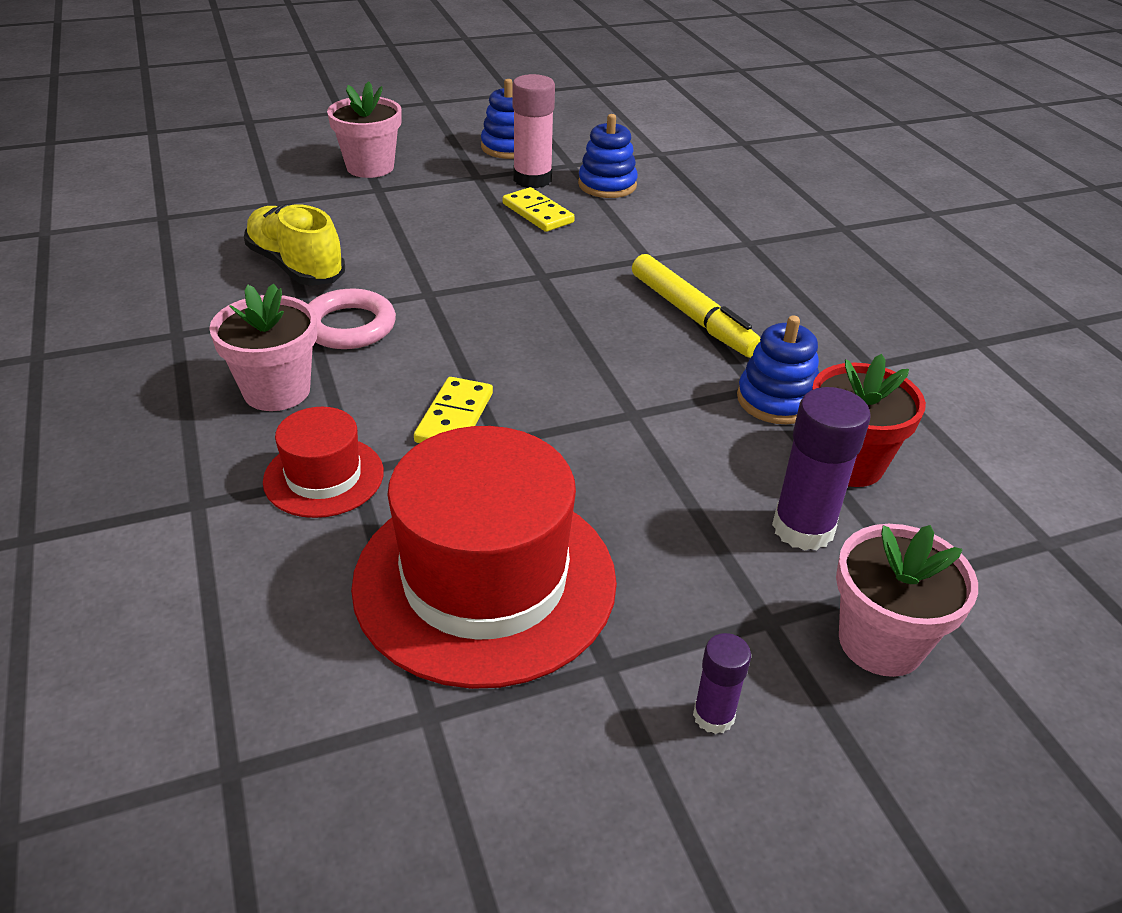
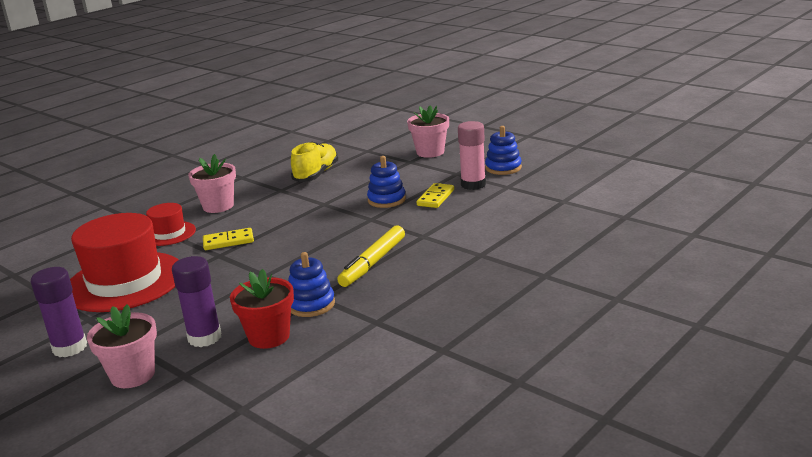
camera: 65 degrees right, 15 degrees down
(349, 326) = (279, 200): pink ring -> none
(607, 185) = (495, 202): blue stacking toy -> blue stacking toy (386, 200)
(713, 716) = (70, 347): purple glue stick -> purple glue stick, size x1.78

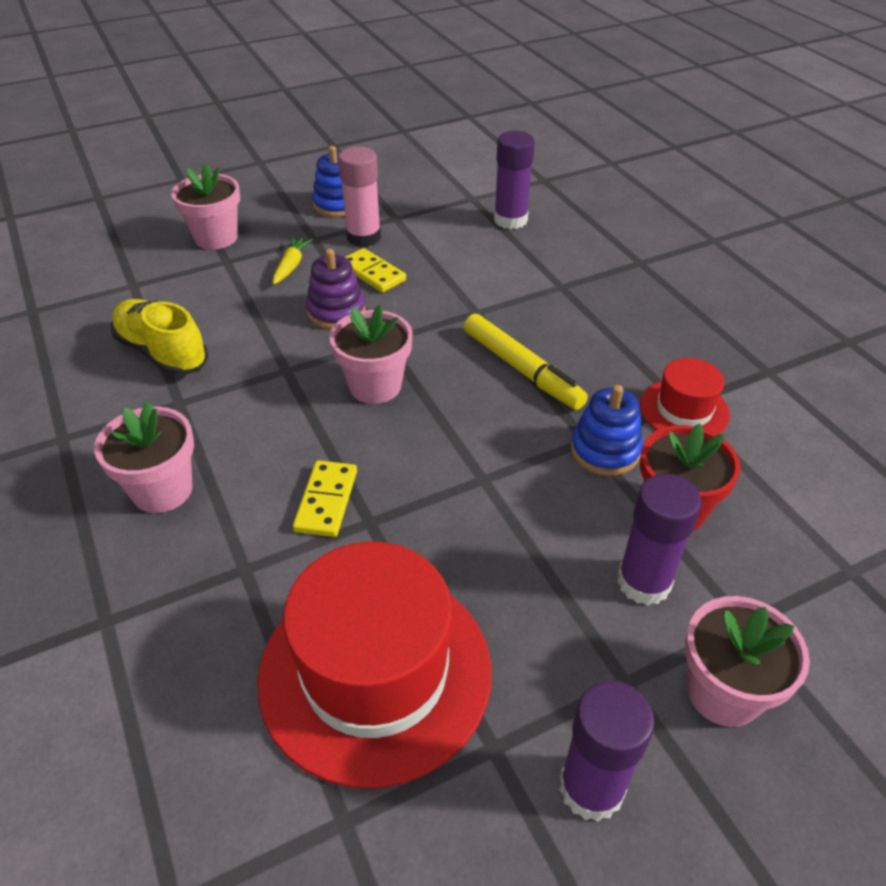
camera: 70 degrees left, 20 degrees up
(169, 233) = (217, 578): red hat -> red hat (684, 410)
(326, 228) = (375, 386): none -> pink flower pot
(386, 200) = (336, 312): blue stacking toy -> purple stacking toy
(421, 176) = (291, 266): none -> yellow carrot
(549, 219) = (510, 220): none -> purple glue stick

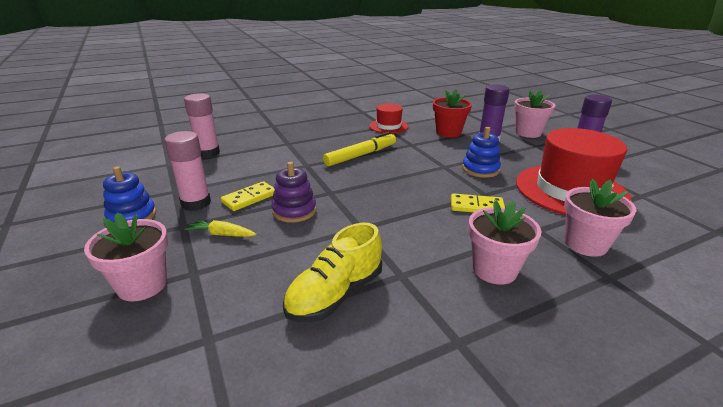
camera: 90 degrees left, 15 degrees down
(375, 386) = (376, 195): pink flower pot -> pink flower pot (585, 244)
(510, 220) = (208, 153): purple glue stick -> pink glue stick
(605, 450) = (417, 141): blue stacking toy -> blue stacking toy (480, 169)

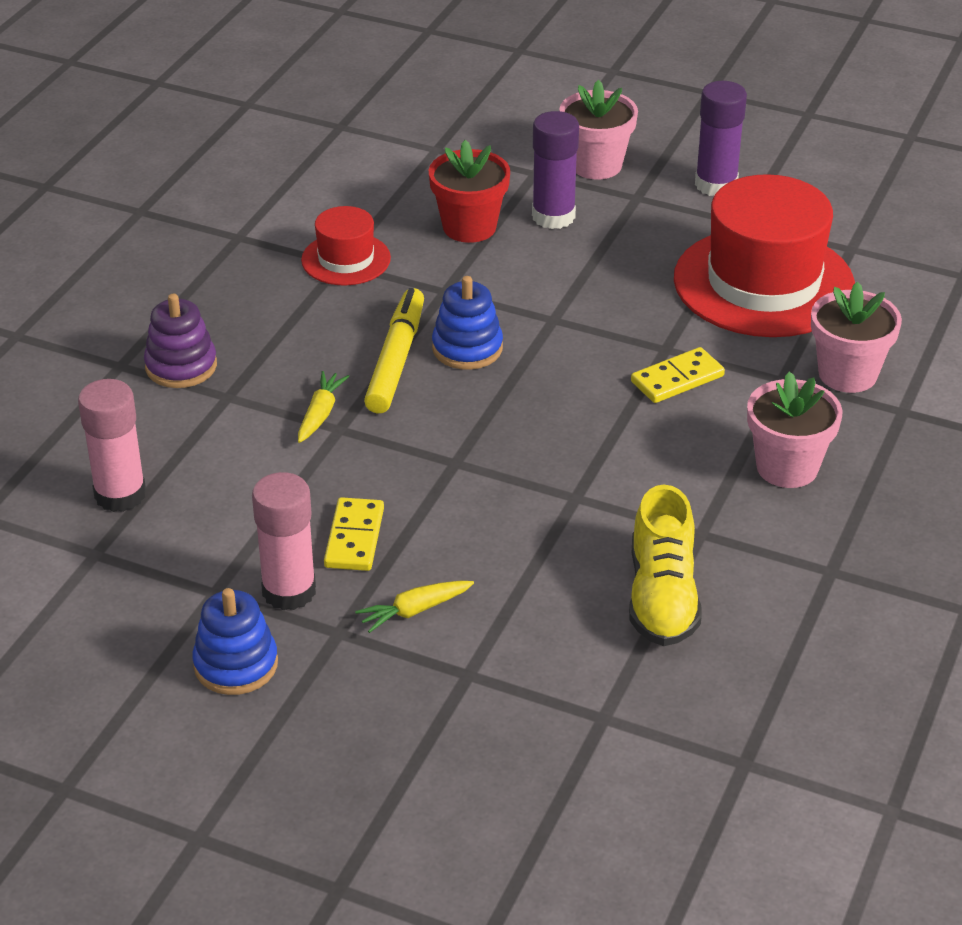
camera: 40 degrees left, 10 degrees up
(142, 285) = (434, 722): pink flower pot -> none
(294, 211) = (452, 521): purple stacking toy -> purple stacking toy (181, 366)
(308, 159) = (320, 413): none -> yellow carrot
(480, 169) = (610, 299): blue stacking toy -> blue stacking toy (467, 348)

